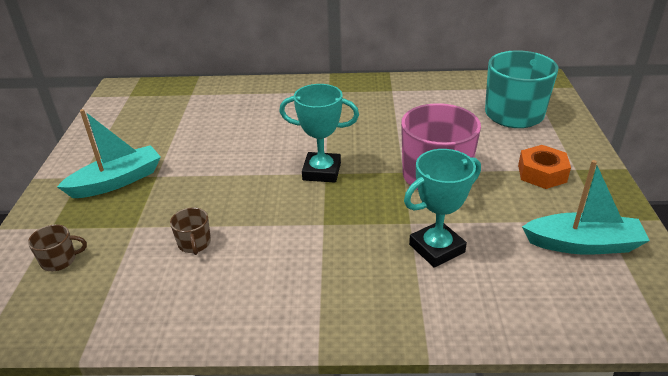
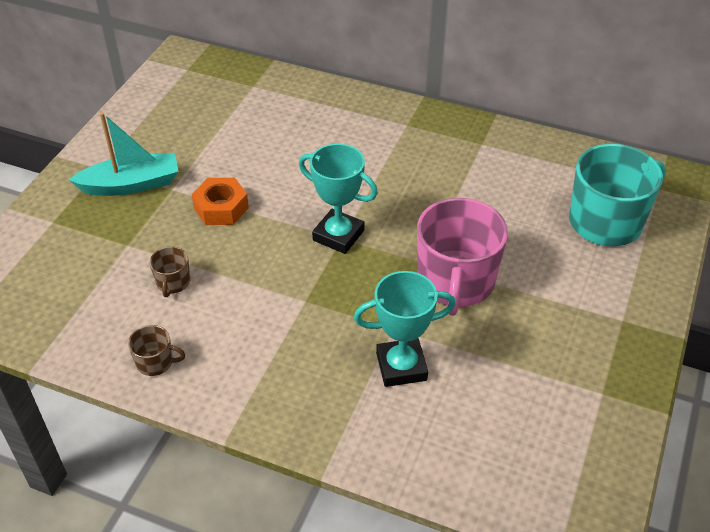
camera: 20 degrees right, 10 degrees up
(60, 260) = (48, 261): brown mug -> brown mug (155, 362)
(542, 173) = (578, 313): orange nut -> orange nut (221, 208)
(583, 244) = (557, 414): turquoise boat -> none

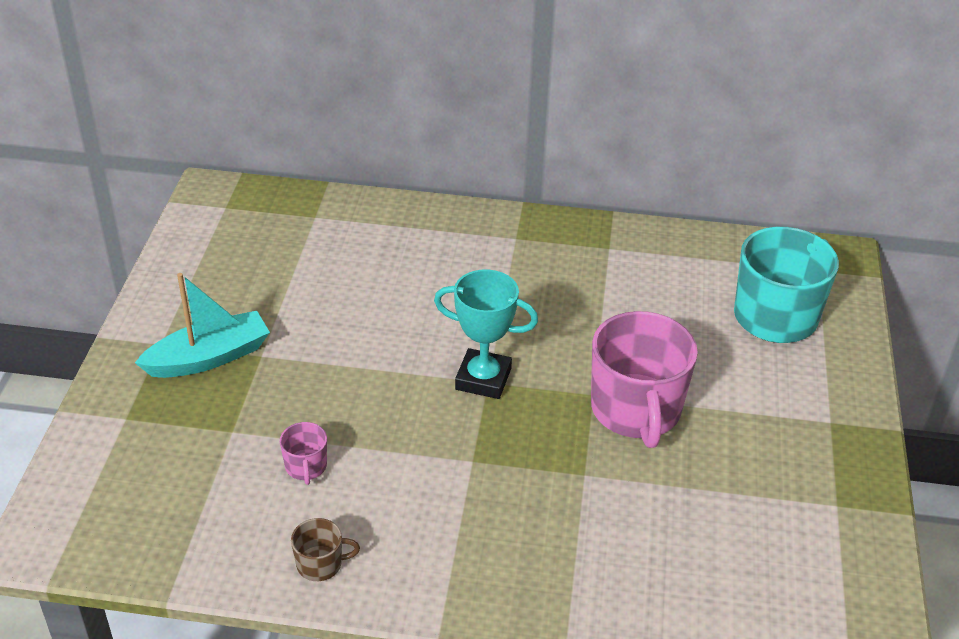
camera: 15 degrees left, 5 degrees down
(173, 283) = (306, 467): brown mug -> pink mug
(221, 208) = (331, 368): orange nut -> none
(401, 366) = (609, 516): turquoise trophy -> none

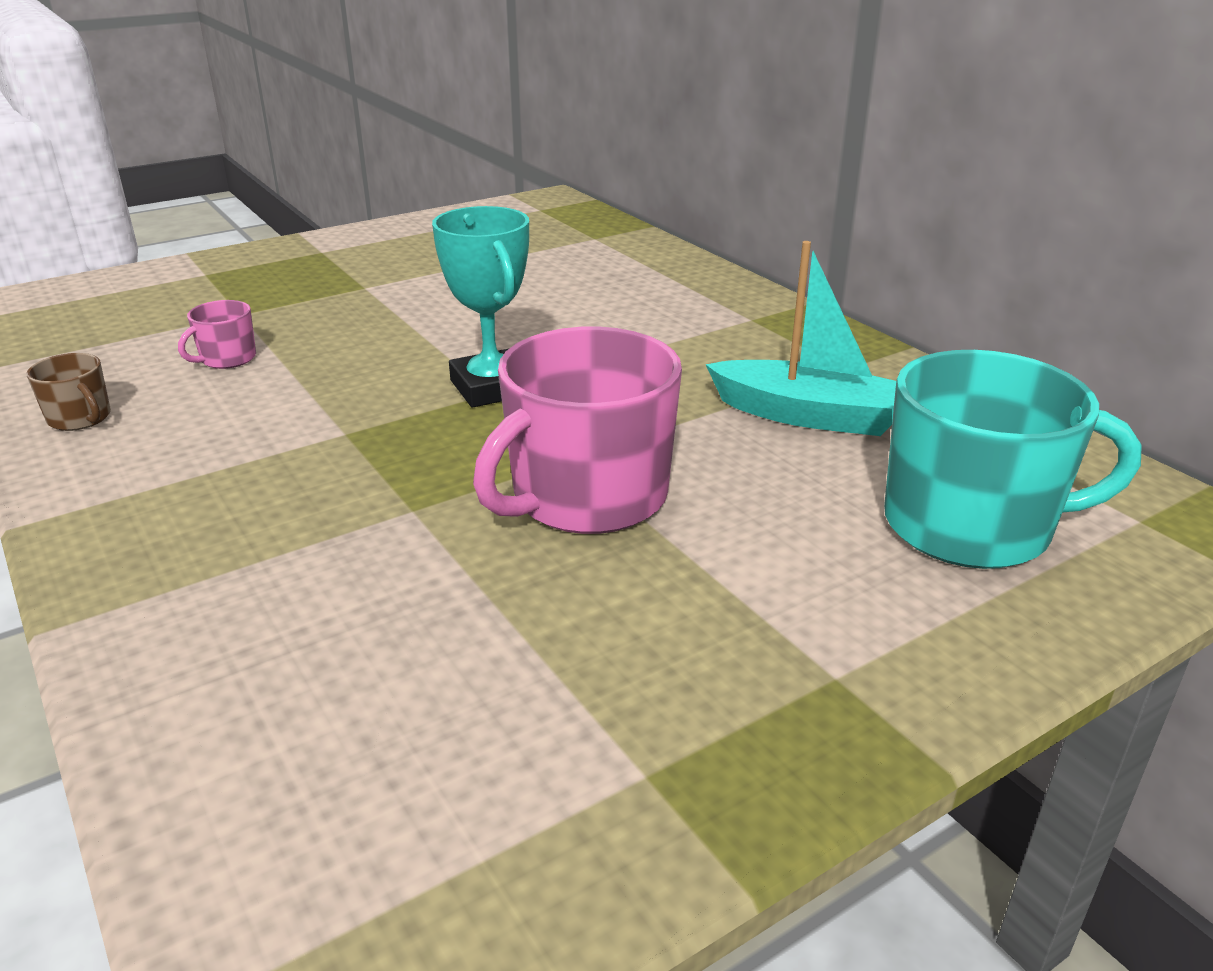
camera: 50 degrees right, 10 degrees down
(209, 357) = (329, 271): turquoise boat -> turquoise boat (810, 416)

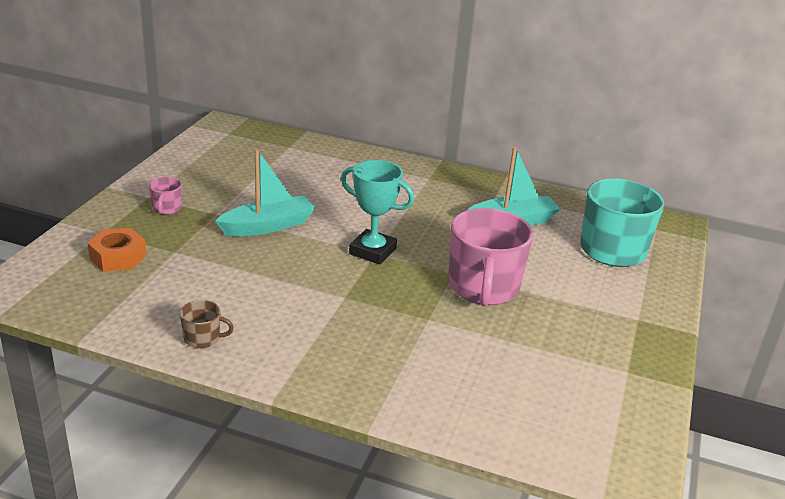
camera: 40 degrees left, 0 degrees up
(170, 301) = (118, 257): none -> orange nut
(227, 359) = (218, 280): pink mug -> pink mug (166, 208)
(402, 316) = (268, 226): none -> turquoise boat

